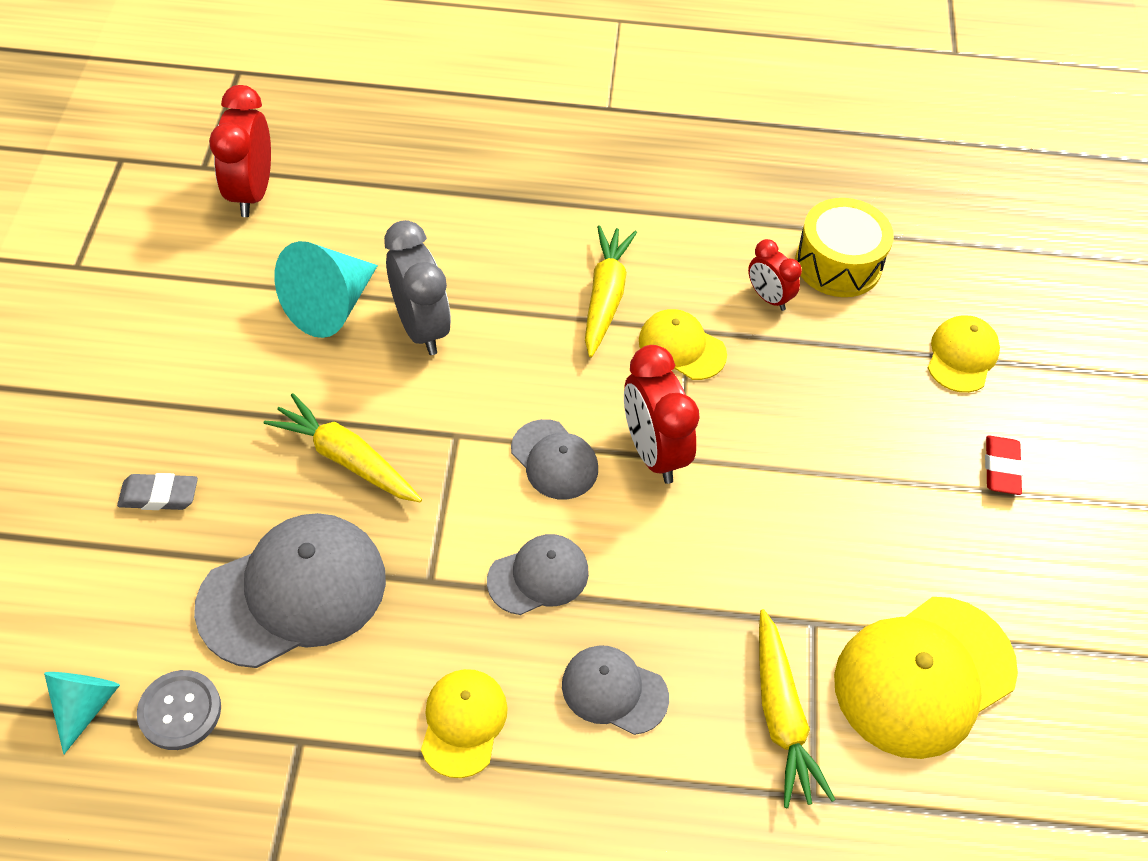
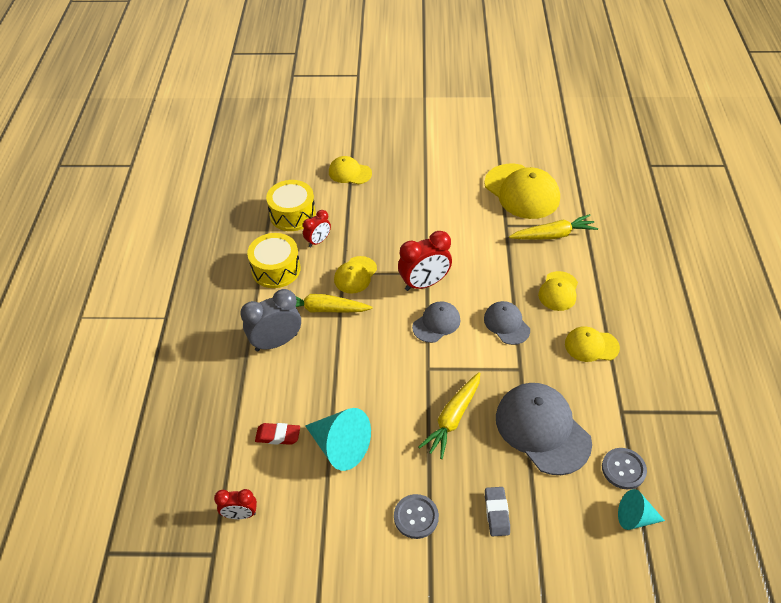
camera: 90 degrees left, 5 degrees down
(186, 389) = (416, 517): none -> grey button
(252, 193) = (240, 514): red clock -> red clock, size x0.58
(421, 327) = (353, 395): grey clock -> grey clock (276, 342)
(614, 691) = (558, 291): grey cap -> yellow cap
(702, 237) = (276, 269): none -> yellow drum
(1001, 468) = (412, 164): red eraser -> red eraser (278, 436)

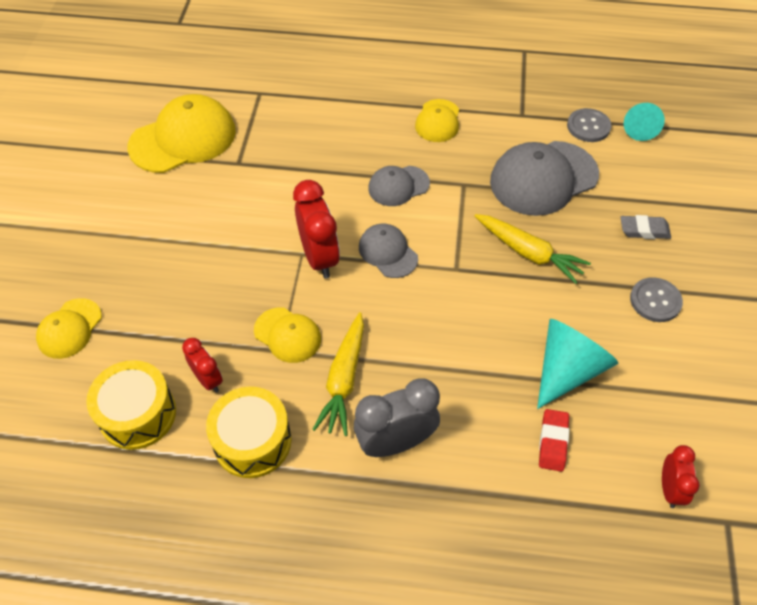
camera: 85 degrees left, 5 degrees up
(276, 342) = (396, 442): grey clock -> grey clock turned 90 degrees clockwise
(553, 235) = (267, 123): yellow carrot -> none
(558, 291) = (357, 133): yellow cap -> none

